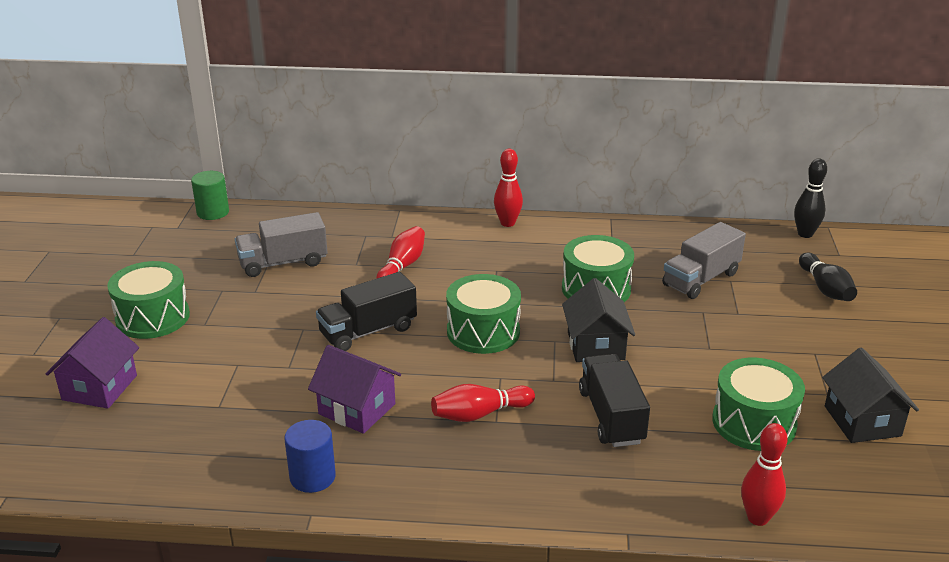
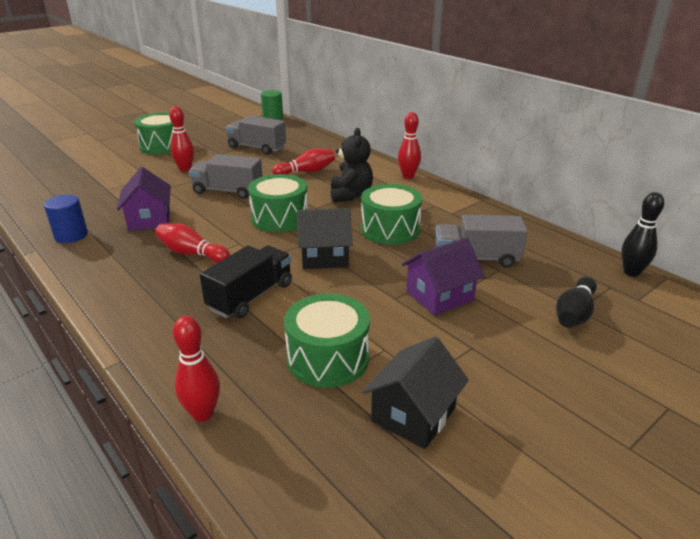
camera: 45 degrees right, 0 degrees up
(100, 387) = (90, 161): purple house -> purple house (439, 296)
(257, 332) = (185, 169): none -> red bowling pin
(368, 331) = (228, 191): black truck -> grey truck
(497, 271) = (350, 195): none -> black teddy bear
(595, 345) = (325, 257): black house -> black house turned 45 degrees clockwise

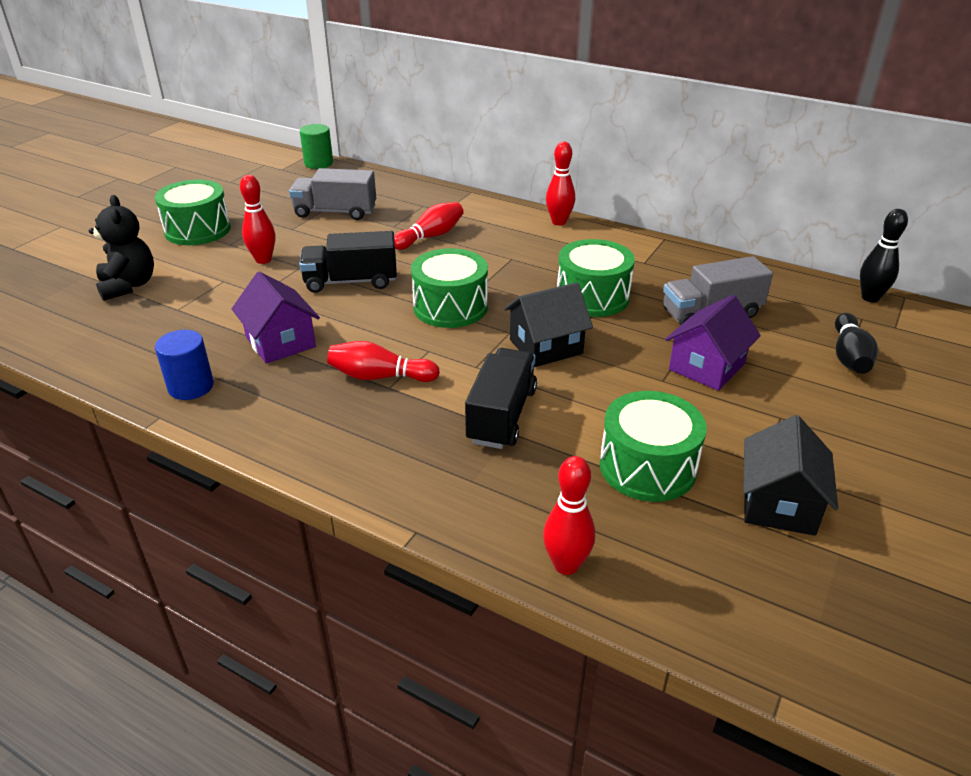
camera: 20 degrees left, 5 degrees up
(228, 191) = (351, 281): grey truck -> black truck
(350, 195) = (511, 260): black teddy bear -> black teddy bear (128, 286)

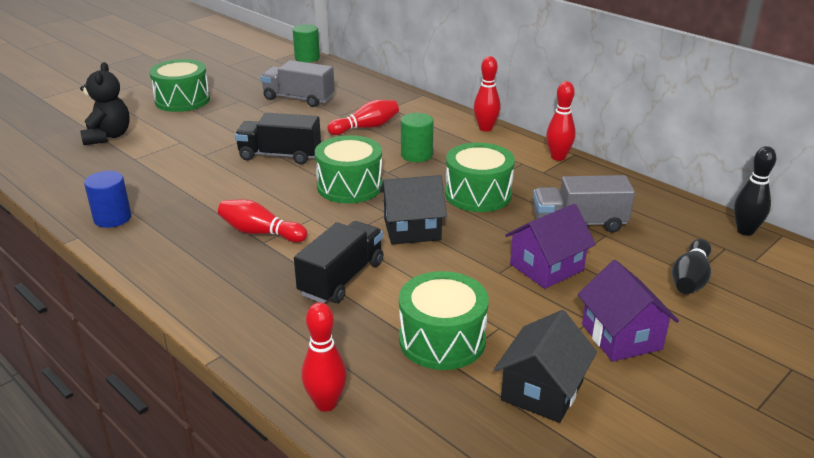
camera: 15 degrees right, 5 degrees down
(263, 260) = (220, 129): red bowling pin -> red bowling pin (558, 157)
(280, 342) = (198, 194): purple house -> purple house (621, 336)
(503, 261) = (416, 155): none -> green cylinder

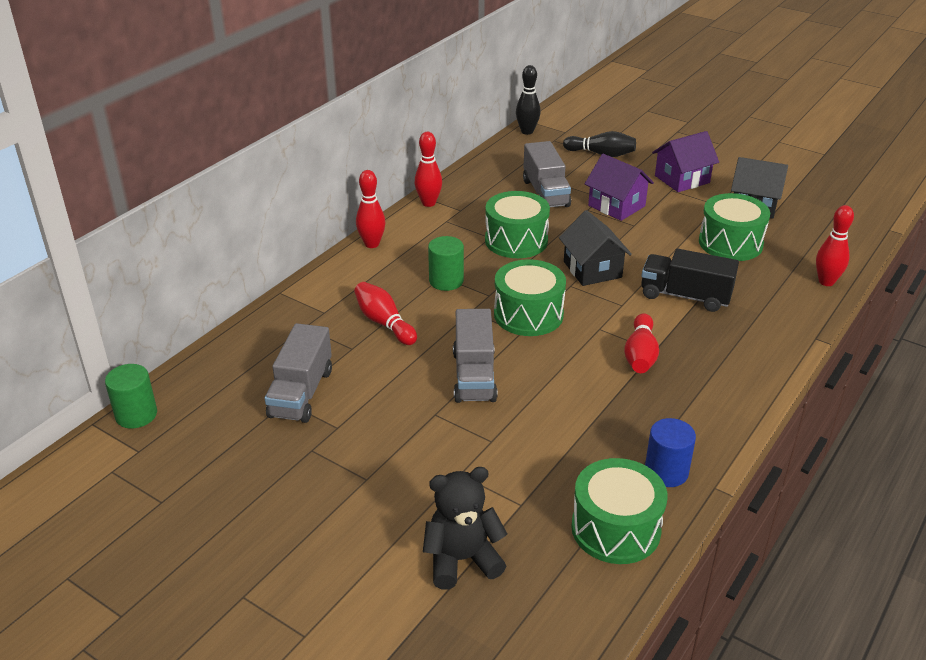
camera: 100 degrees left, 5 degrees up
(182, 100) = (317, 515): green drum -> green drum (615, 529)
(280, 155) = (474, 376): black truck -> grey truck

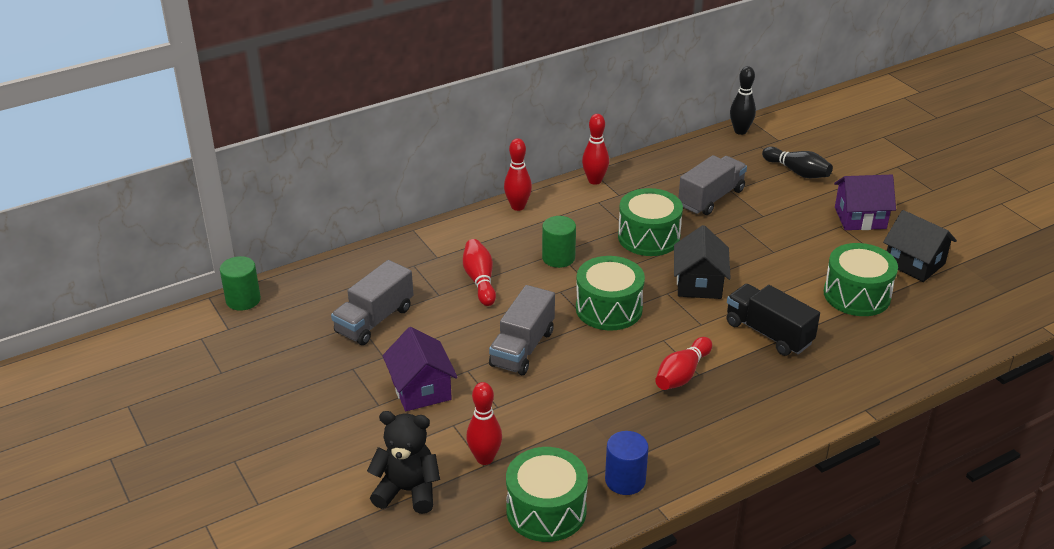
camera: 25 degrees right, 0 degrees up
(545, 193) = (711, 198): grey truck -> grey truck turned 150 degrees counterclockwise
(616, 206) = (771, 228): purple house -> purple house (421, 389)
(826, 282) = (924, 360): red bowling pin -> red bowling pin (485, 458)

